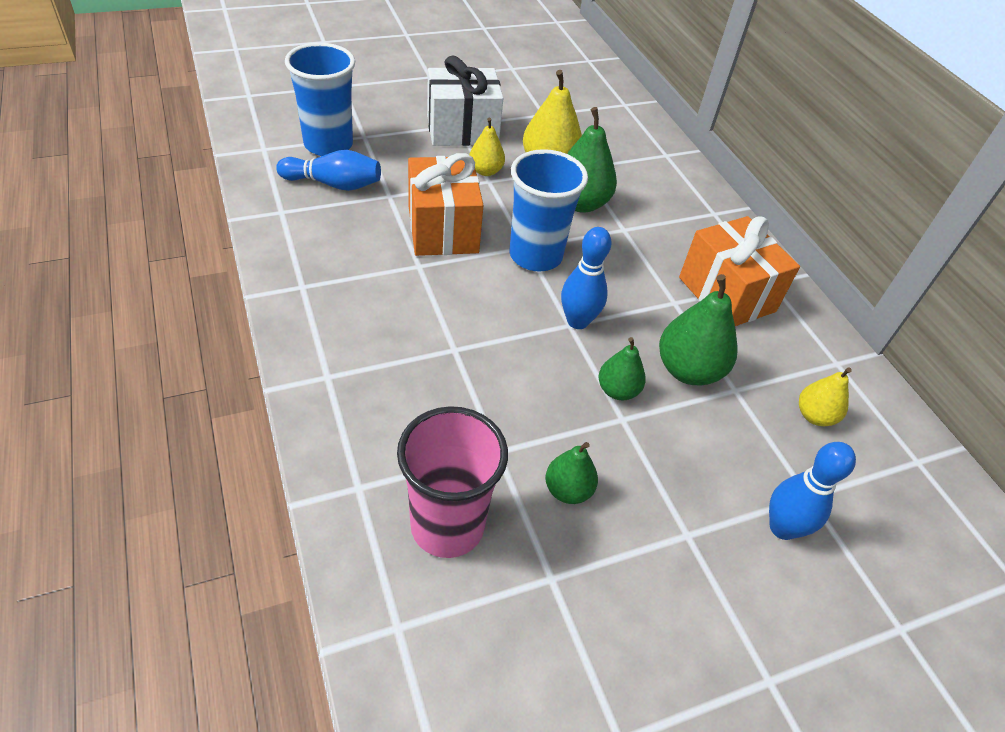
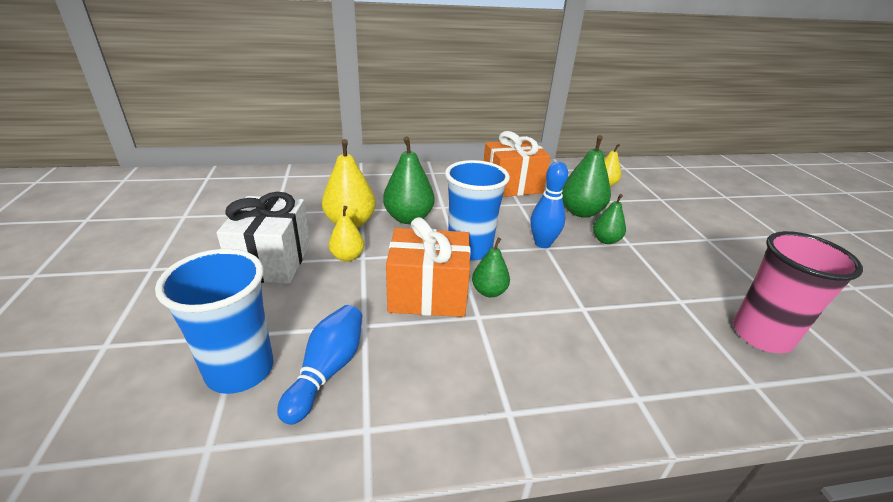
camera: 75 degrees left, 15 degrees down
(568, 490) = (699, 275): green pear -> green pear (489, 291)
(782, 528) = (686, 210): blue bowling pin -> none

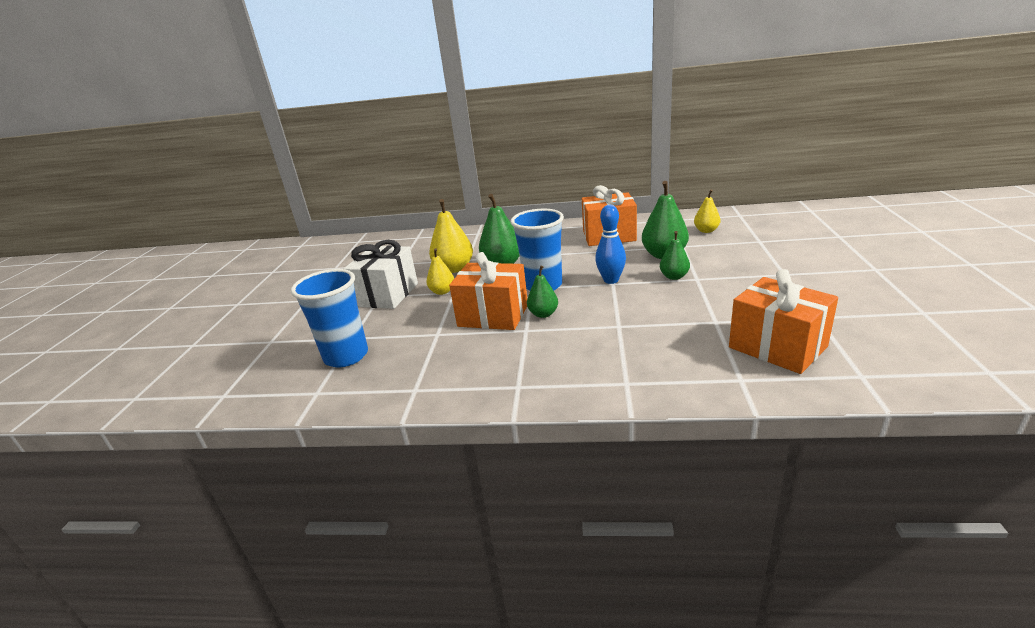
camera: 20 degrees right, 5 degrees down
(327, 370) = (401, 358): blue bowling pin -> none
(761, 335) = (777, 347): pink cup -> orange gift

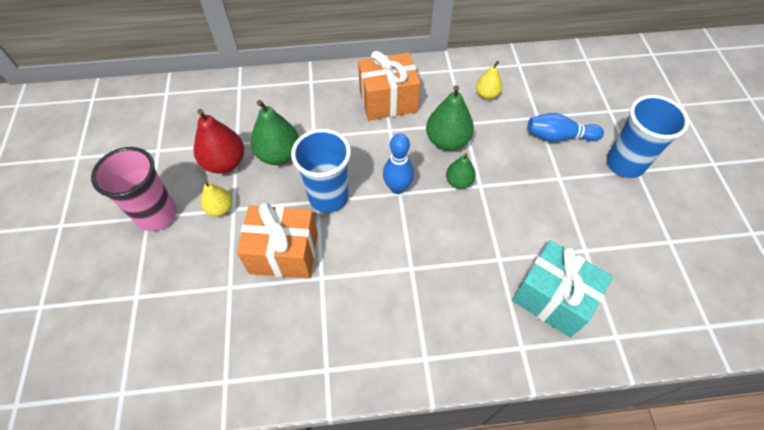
camera: 15 degrees left, 30 degrees up
(346, 356) = (138, 330): blue cup -> blue cup (625, 164)
(387, 295) = (157, 214): white gift -> pink cup
(454, 269) = (225, 163): yellow pear -> red pear
(543, 314) = (335, 249): green pear -> none
(777, 347) = (552, 298): orange gift -> turquoise gift
(782, 251) = (558, 137): none -> blue bowling pin

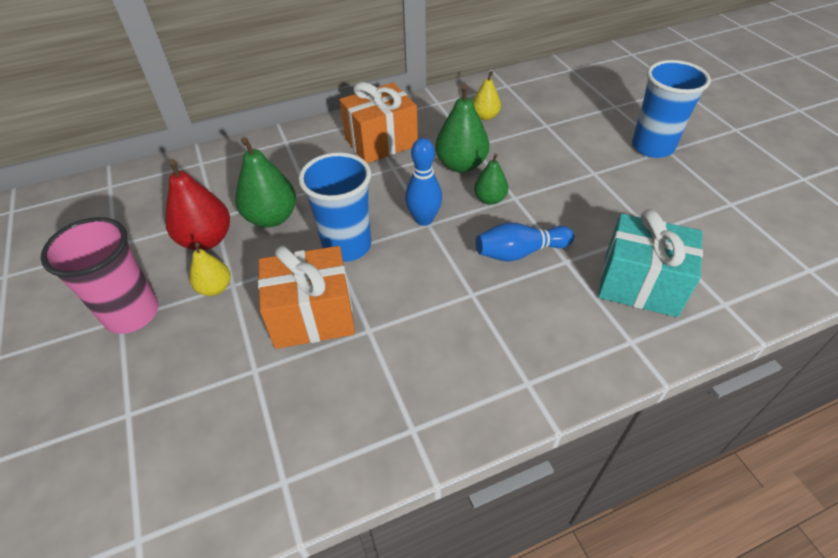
camera: 15 degrees left, 10 degrees down
(558, 137) = (575, 138): blue bowling pin -> blue bowling pin (519, 252)

